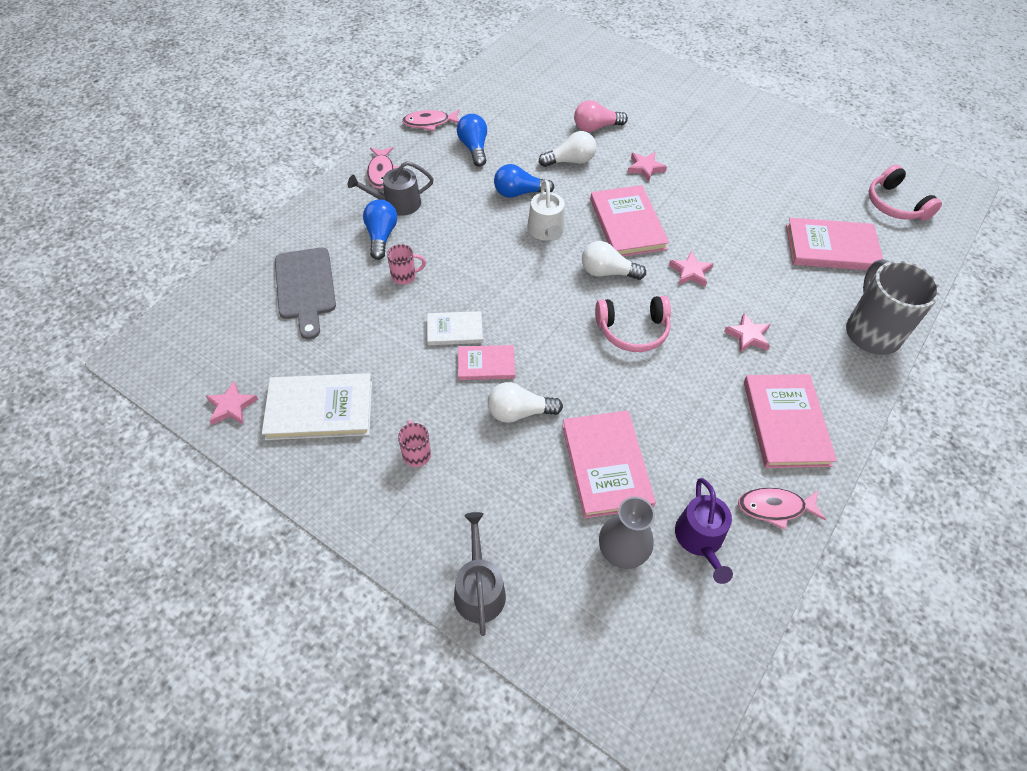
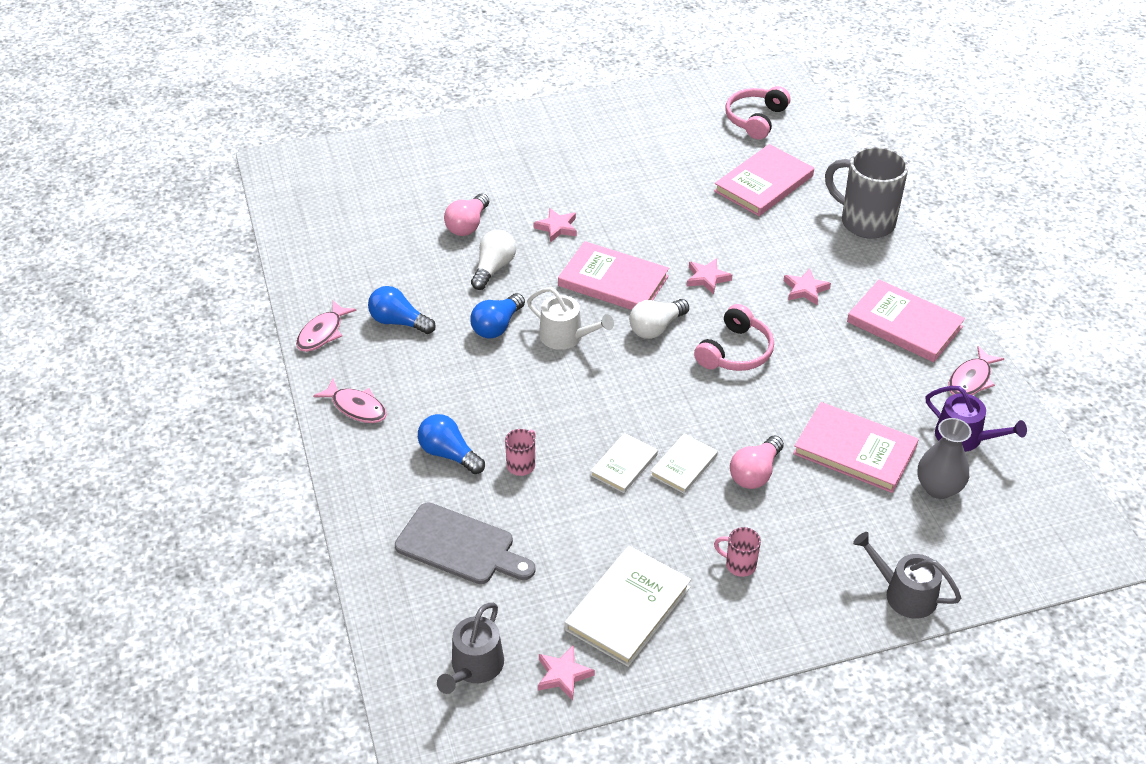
camera: 50 degrees left, 10 degrees down
(397, 203) = (415, 419): grey watering can -> grey watering can (474, 667)
(486, 364) = (683, 465): pink book -> white book
(519, 412) = (755, 473): white light bulb -> pink light bulb
(895, 204) = (755, 119): pink headphones -> pink headphones turned 105 degrees clockwise

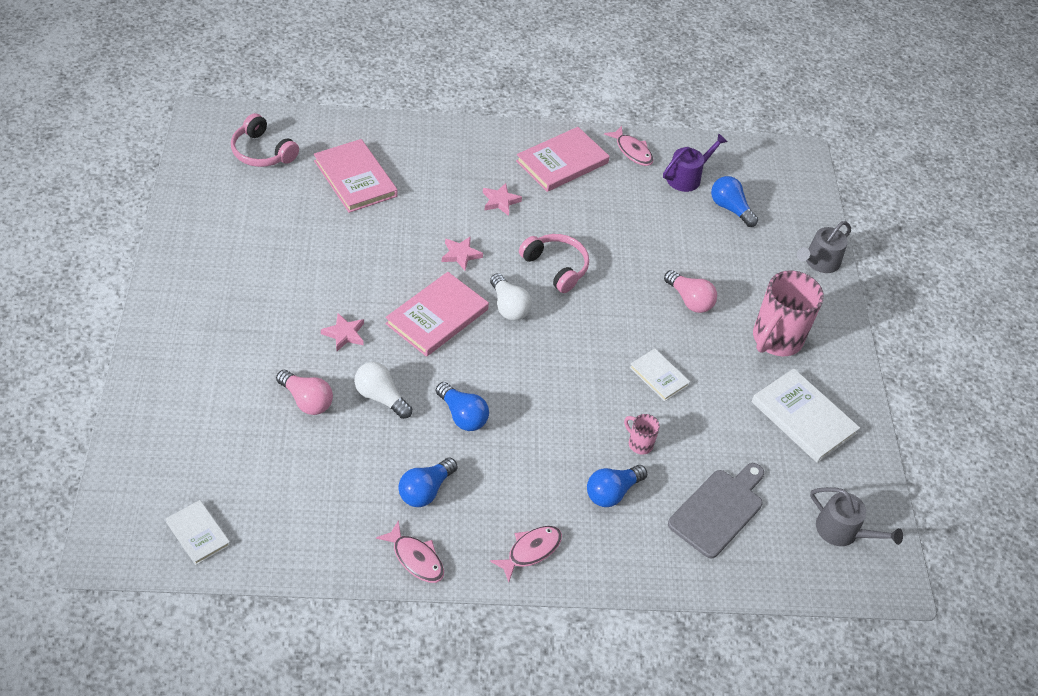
camera: 80 degrees left, 5 degrees up
(563, 675) = (858, 476): pink star -> none
(566, 336) = (495, 370): white watering can -> none
(683, 465) = (670, 339): white book -> white book (198, 534)
(739, 565) = (776, 339): pink mug -> pink mug, size x2.22
(854, 450) = (682, 238): pink book -> none
(865, 222) = (435, 138): grey mug -> none
(938, 488) = (730, 208): grey vase -> blue light bulb

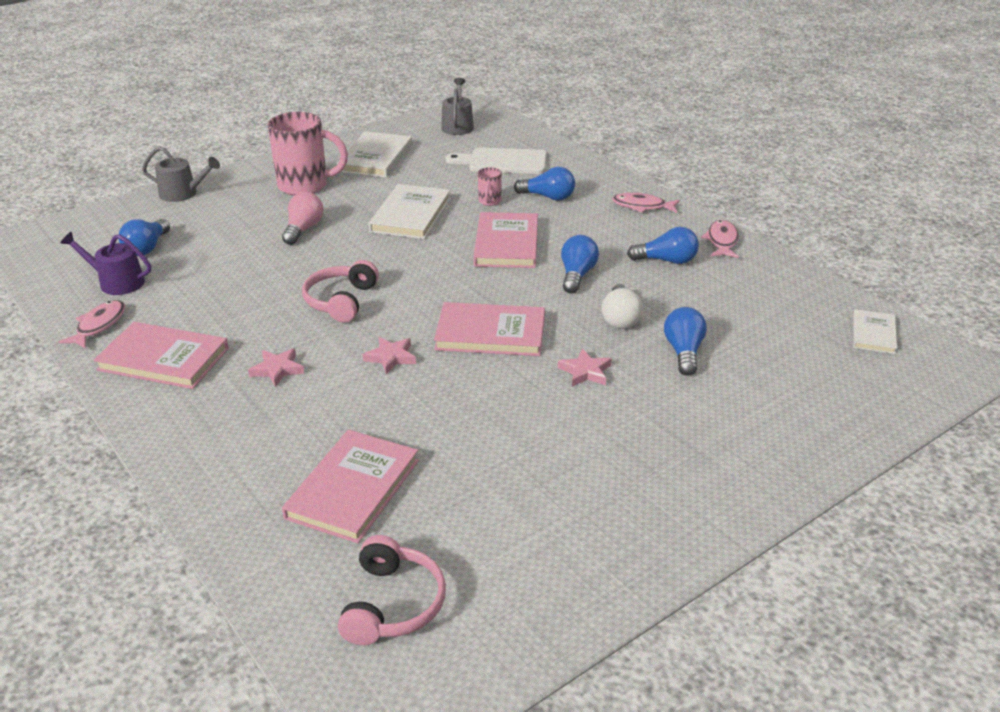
camera: 120 degrees left, 15 degrees down
(306, 400) = (683, 352): pink light bulb -> blue light bulb
(508, 306) = (426, 304): white light bulb -> none
(552, 406) = (506, 244): none -> pink book
(659, 376) = (411, 215): white book -> white book, size x1.72
(718, 510) = (503, 162): grey cutting board -> white cutting board

